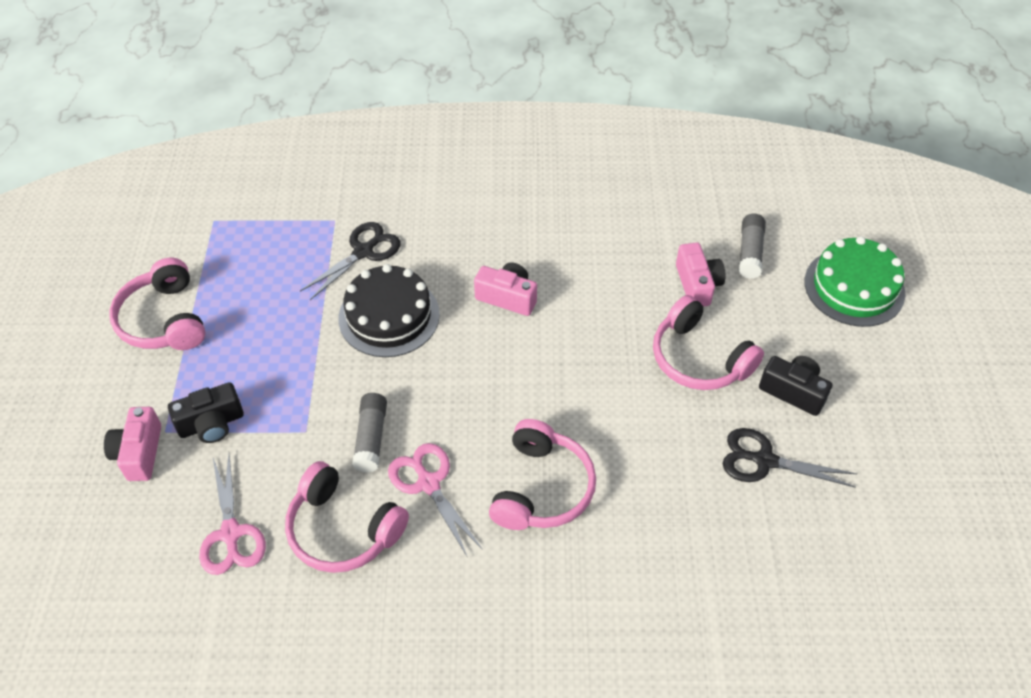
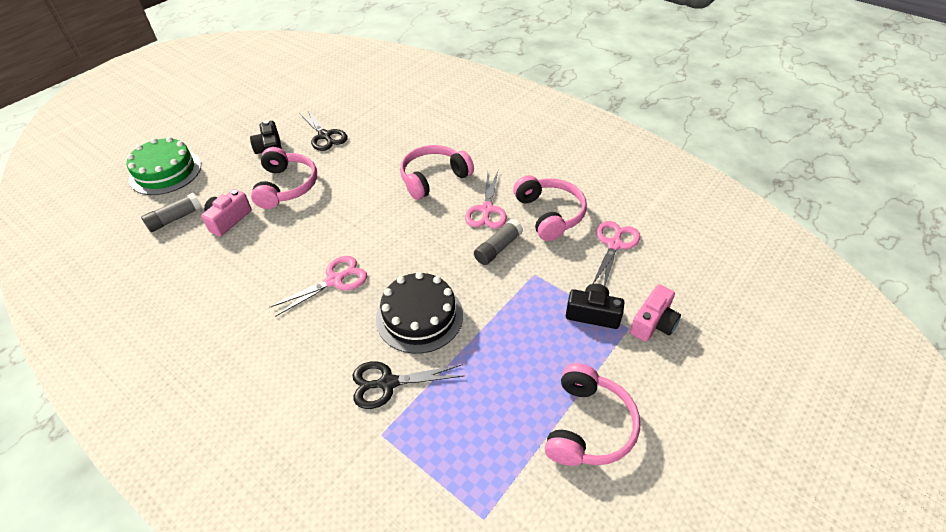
camera: 140 degrees left, 5 degrees down
(507, 297) = (334, 280): pink camera -> pink scissors

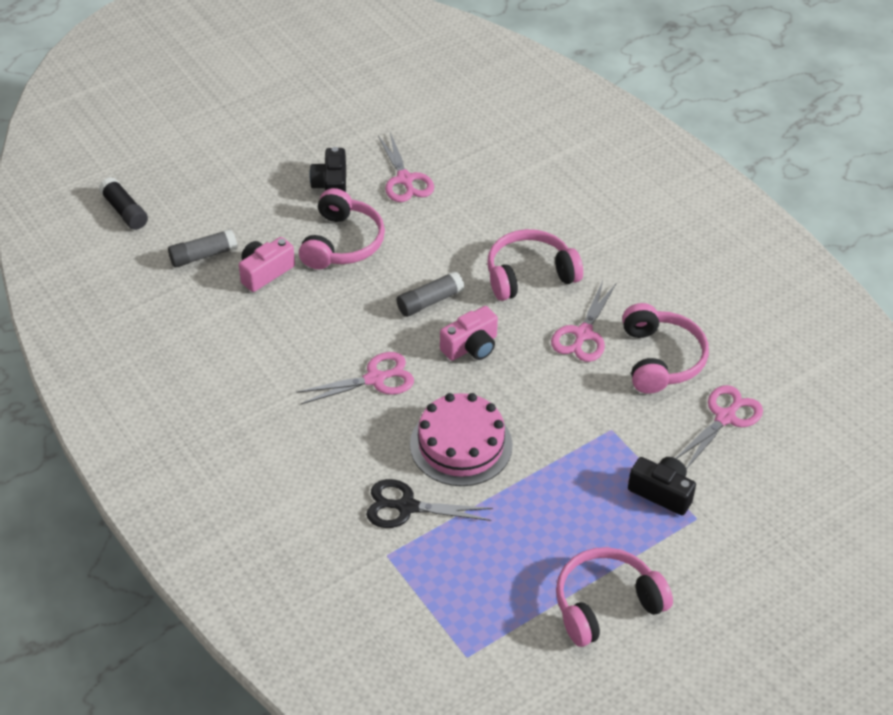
camera: 15 degrees right, 0 degrees up
(106, 200) = (124, 211): none -> black glue stick
(165, 172) = (197, 187): green cake -> none
(324, 136) = (405, 180): black scissors -> pink scissors
(419, 316) = (461, 444): black cake -> pink cake
(498, 248) = (579, 387): grey glue stick -> grey glue stick (430, 301)
(588, 426) = (606, 604): pink headphones -> pink headphones turned 150 degrees counterclockwise
(653, 323) = (728, 520): pink camera -> pink camera (471, 346)

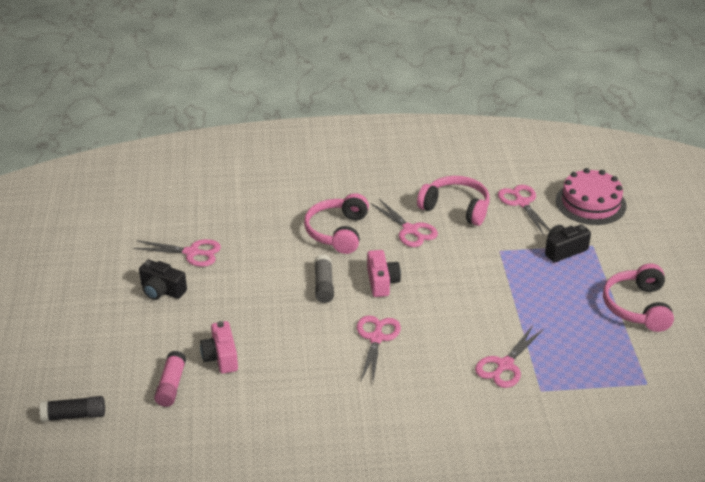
camera: 60 degrees left, 10 degrees down
(203, 256) = (171, 385): grey glue stick -> pink glue stick
(342, 243) = (227, 306): pink headphones -> none
(407, 507) = (504, 365): black scissors -> pink scissors
(461, 444) = (466, 319): pink cake -> pink cake (590, 203)

